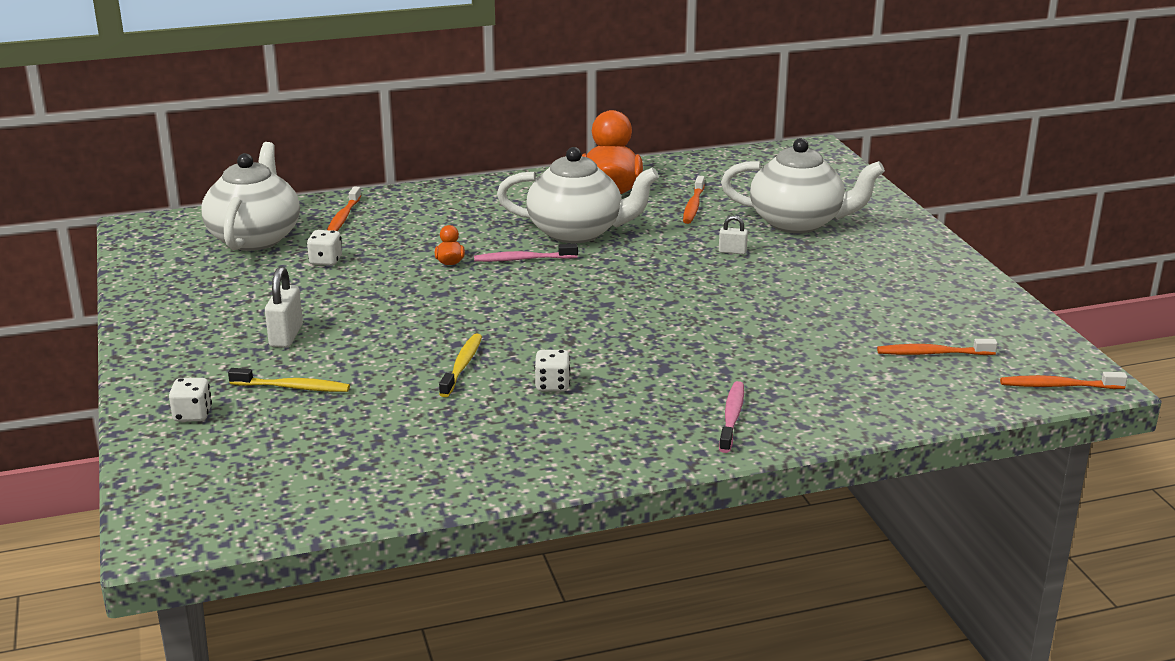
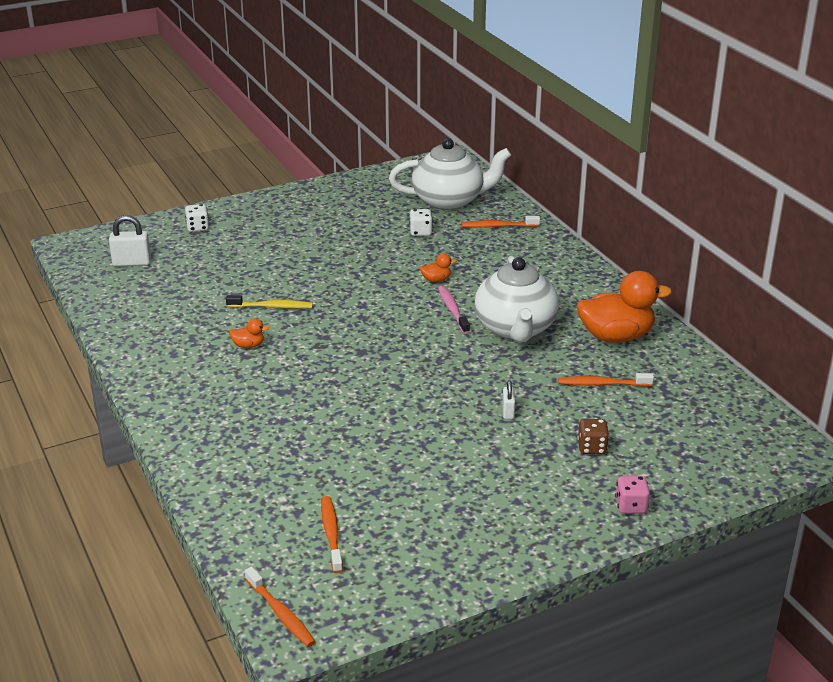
camera: 80 degrees right, 5 degrees up
(286, 336) = (302, 238): white padlock -> white padlock (132, 263)
(292, 387) = (234, 252): yellow toothbrush -> none
(552, 385) = (248, 345): white dice -> orange duck
(732, 417) = (209, 427): pink toothbrush -> none
(798, 222) = (592, 448): white teapot -> brown dice
(886, 218) = (631, 506): none -> pink dice
(1058, 386) = (281, 613): orange toothbrush -> orange toothbrush turned 150 degrees clockwise

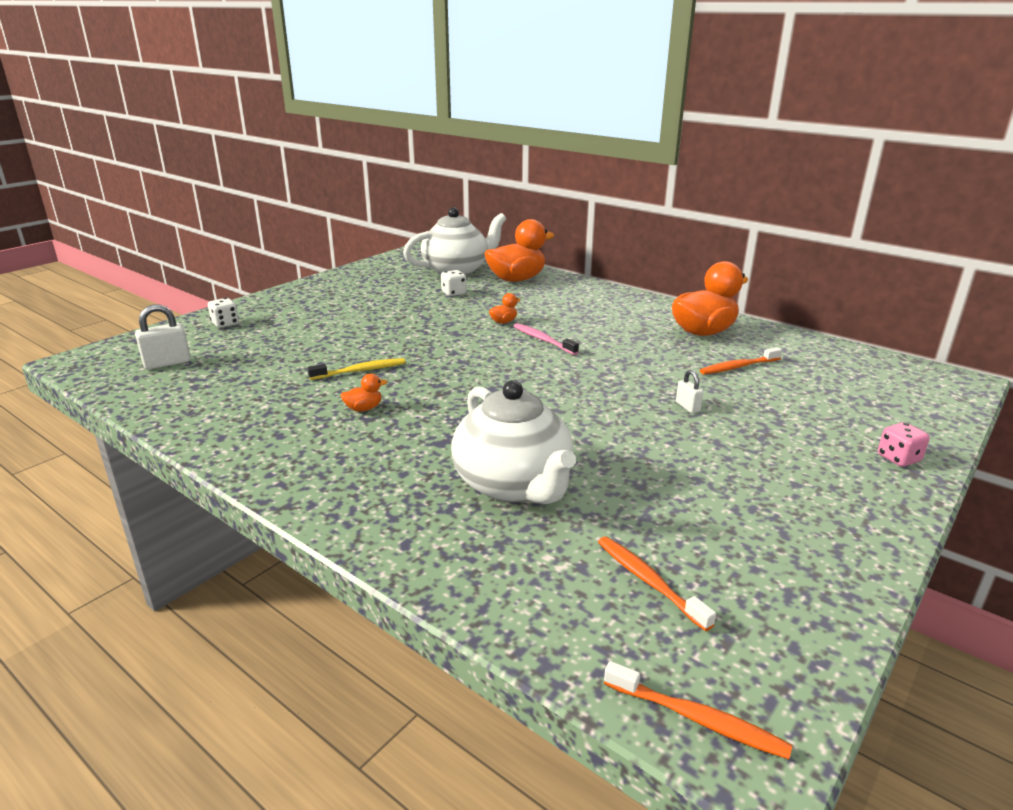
camera: 25 degrees left, 5 degrees down
(498, 226) = (517, 279): orange toothbrush -> orange duck
(515, 329) = (614, 343): white teapot -> white teapot (513, 484)
(592, 448) = (797, 418): brown dice -> none

